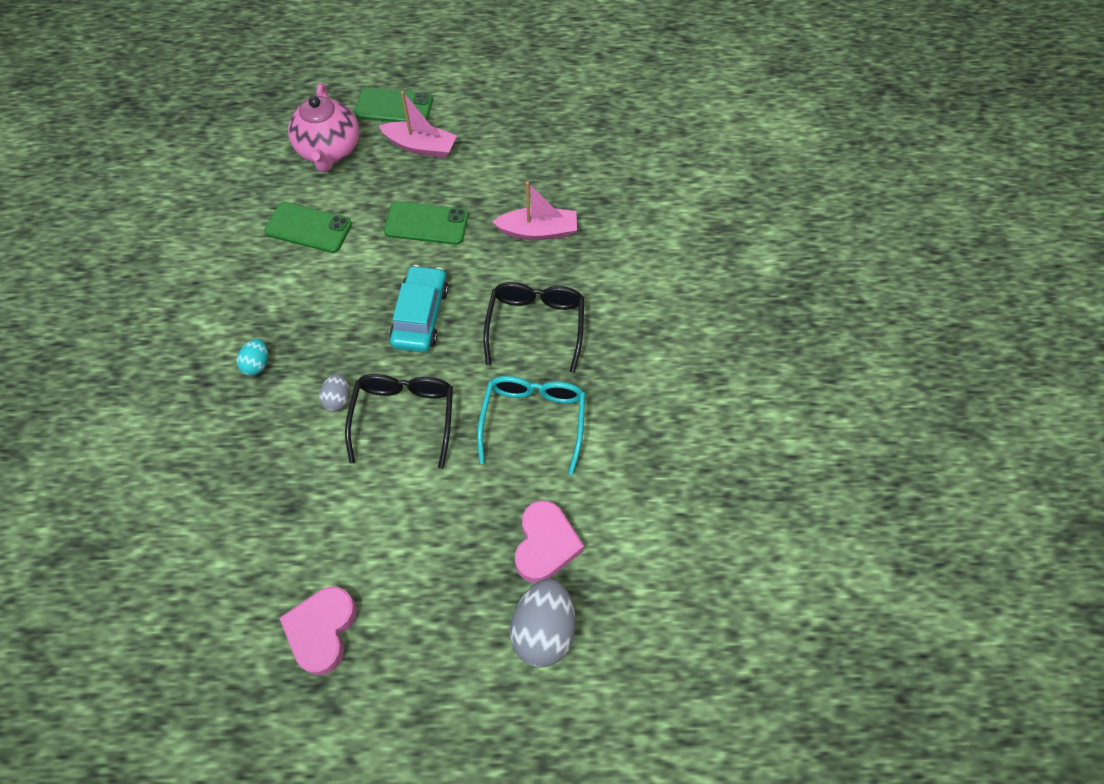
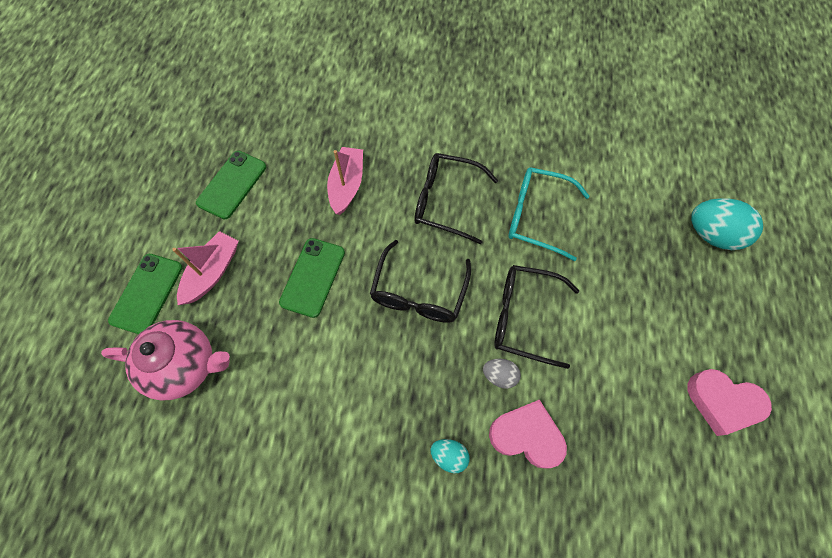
camera: 80 degrees left, 5 degrees up
(308, 228) = (286, 394): green phone -> green phone (232, 185)
(420, 316) = (419, 293): turquoise car -> black glasses
(544, 630) = (712, 235): grey egg -> turquoise egg
(545, 545) = (645, 224): pink heart -> pink heart (526, 435)

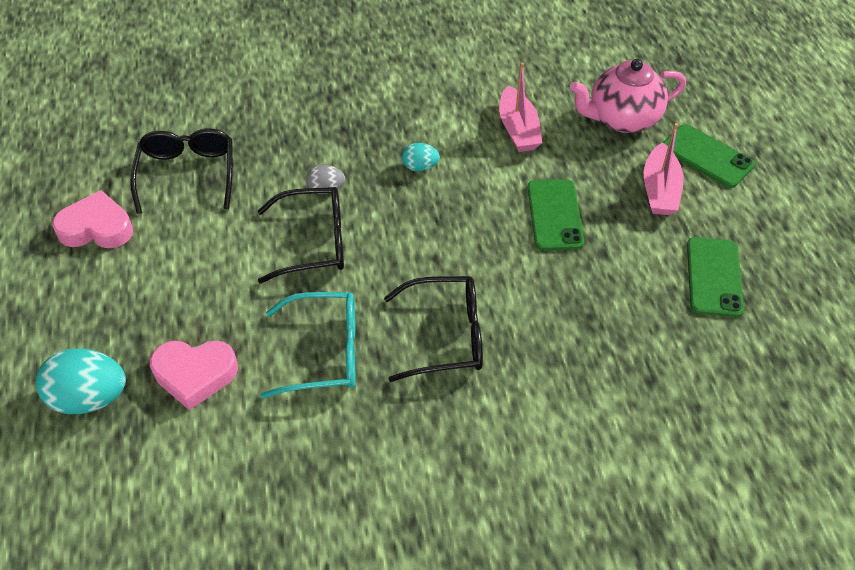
camera: 160 degrees right, 15 degrees down
(147, 293) = (707, 156): green phone -> green phone turned 45 degrees counterclockwise
(347, 185) = (578, 318): pink boat -> pink boat (518, 129)
(419, 293) = (435, 233): black glasses -> black glasses (187, 174)
(449, 456) = (354, 125): turquoise egg -> turquoise egg (420, 167)
(526, 435) = (289, 155): pink heart -> pink heart (195, 375)

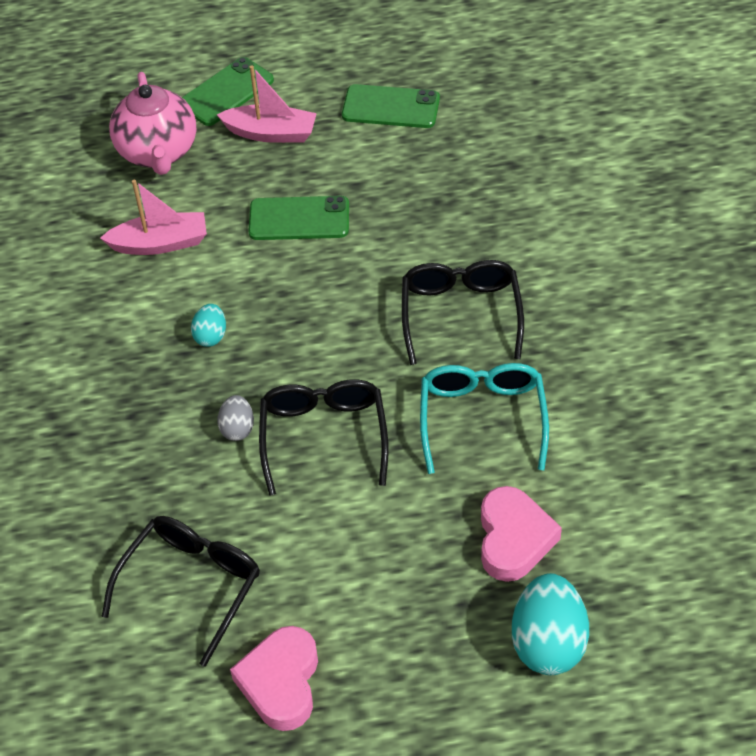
camera: 85 degrees left, 0 degrees up
(187, 174) = (192, 585): black glasses -> black glasses turned 120 degrees clockwise

